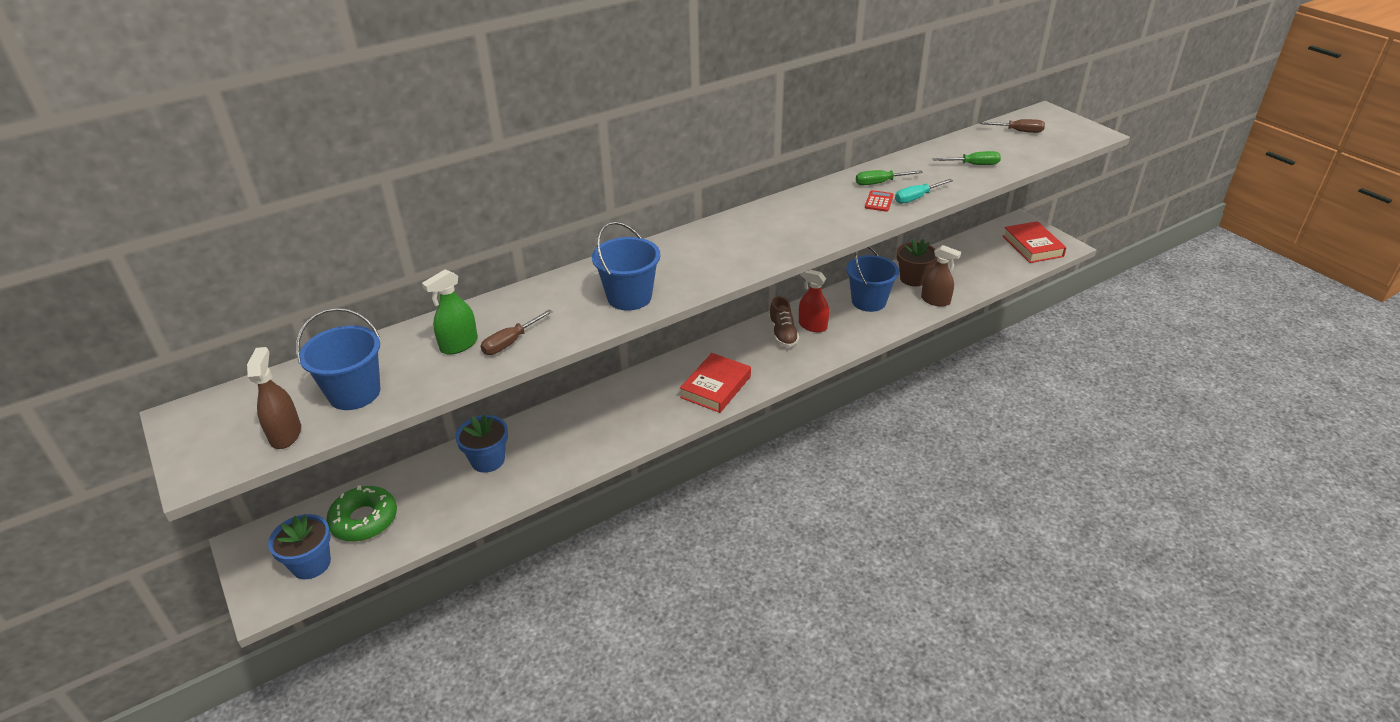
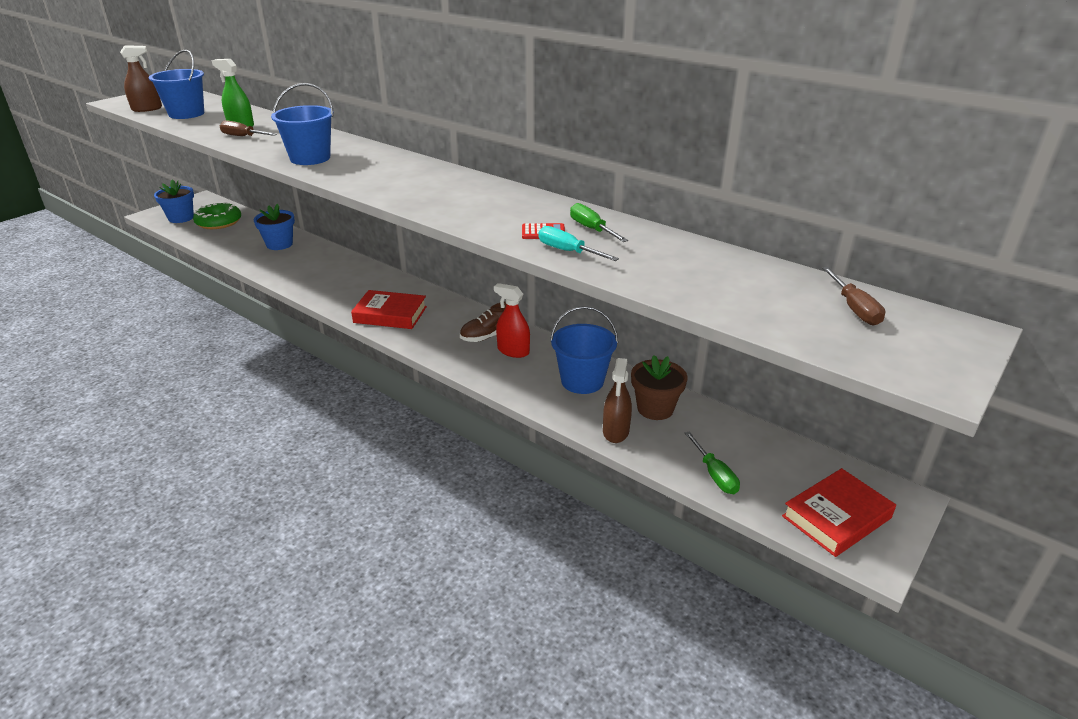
camera: 70 degrees right, 5 degrees down
(812, 326) = (513, 351): red spray bottle -> red spray bottle turned 75 degrees counterclockwise
(973, 165) = (696, 280): green screwdriver -> green screwdriver (714, 474)

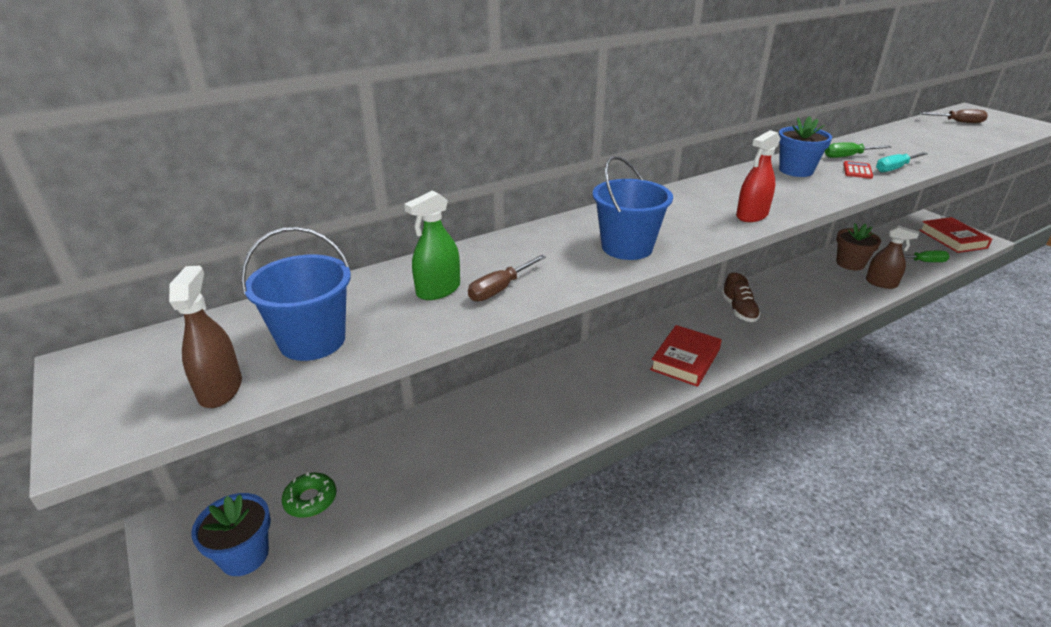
camera: 70 degrees left, 0 degrees up
(219, 222) = (310, 500): green donut -> green donut, size x0.66
(279, 244) = (450, 432): blue flower pot -> blue flower pot (796, 170)
(513, 351) = (766, 303): red spray bottle -> red spray bottle (752, 215)
(582, 381) = (814, 282): blue bucket -> none

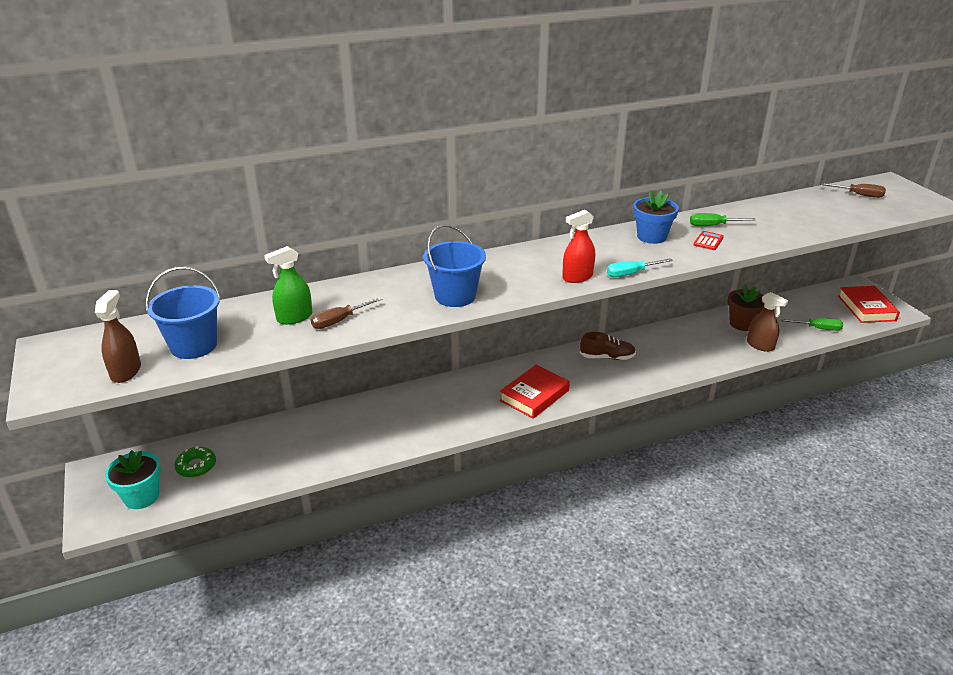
camera: 10 degrees right, 0 degrees up
(244, 555) = (141, 497): blue flower pot -> turquoise flower pot
(739, 310) = (607, 357): brown shoe -> brown shoe turned 90 degrees counterclockwise
(895, 168) = (745, 241): turquoise screwdriver -> turquoise screwdriver (631, 273)

